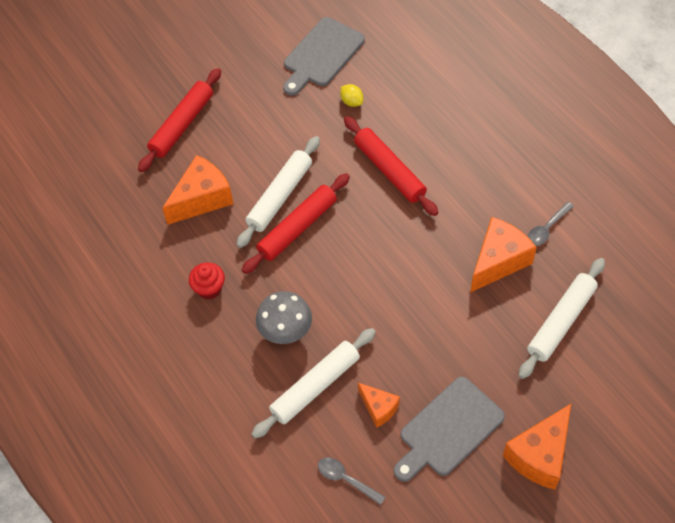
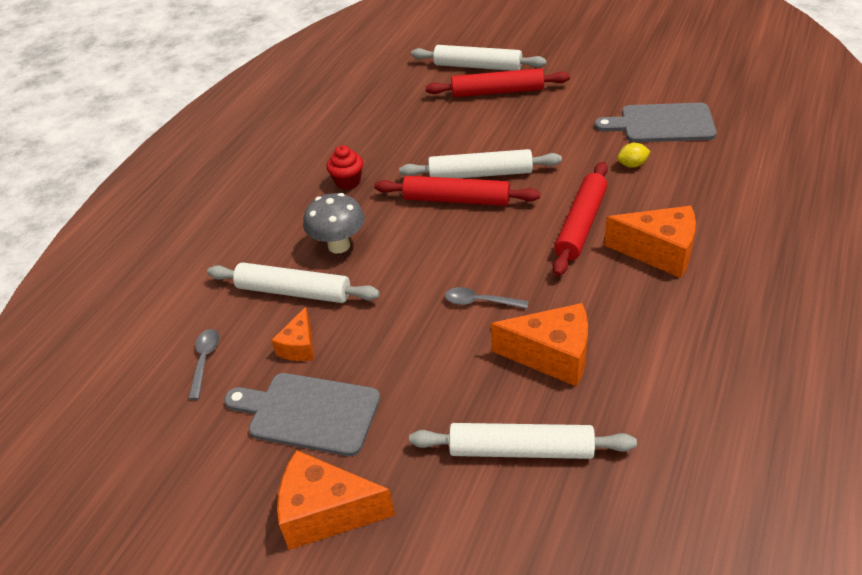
camera: 60 degrees right, 15 degrees down
(130, 117) = (477, 66): none -> white rolling pin
(202, 198) = (435, 136): orange cheese -> orange cheese (659, 252)
(352, 102) = (632, 165): yellow lemon -> yellow lemon turned 60 degrees clockwise
(547, 228) = (636, 377): grey spoon -> grey spoon (480, 302)

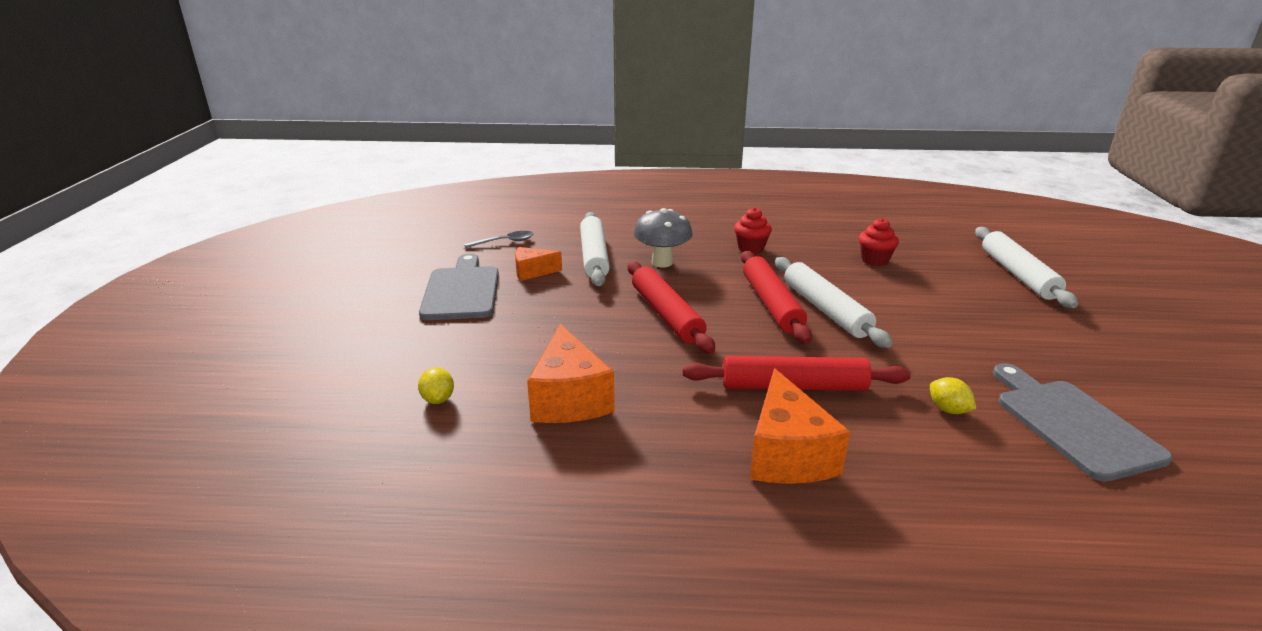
camera: 65 degrees right, 15 degrees down
(326, 513) = (361, 319): orange cheese -> none
(414, 122) = (874, 260): none -> red cupcake
(480, 302) = (627, 344): grey spoon -> none
(497, 92) = (985, 294): red rolling pin -> red rolling pin (666, 315)
(521, 450) = (438, 399): white rolling pin -> yellow lemon

